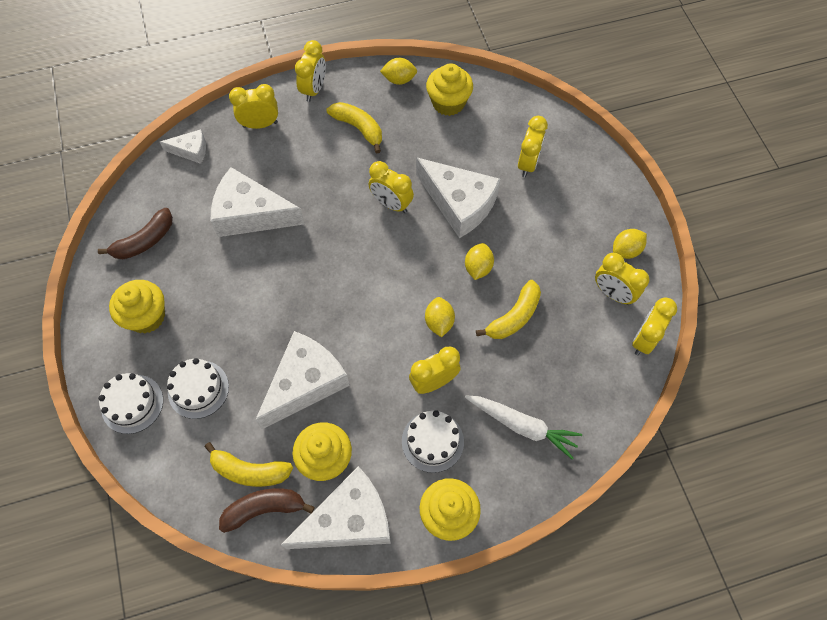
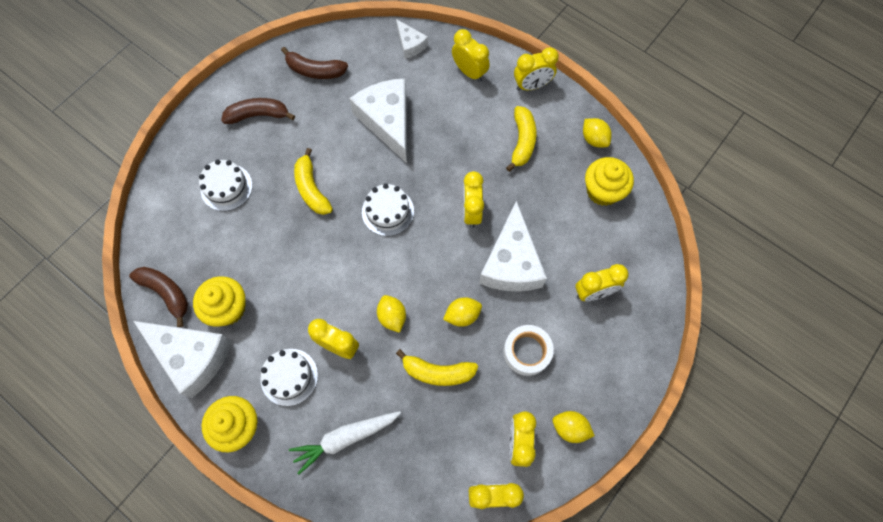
camera: 55 degrees right, 5 degrees up
(132, 404) = (189, 154): white cake -> white cake (388, 211)
(146, 316) = (258, 115): yellow cupcake -> brown banana
(249, 471) = (187, 264): yellow banana -> yellow banana (311, 189)
(305, 383) = (277, 254): white cheese -> none
(439, 322) = (392, 317): yellow lemon -> yellow lemon turned 75 degrees counterclockwise
(522, 426) = (345, 438): white carrot -> white carrot turned 75 degrees clockwise
(543, 240) = (527, 351): none -> white tape

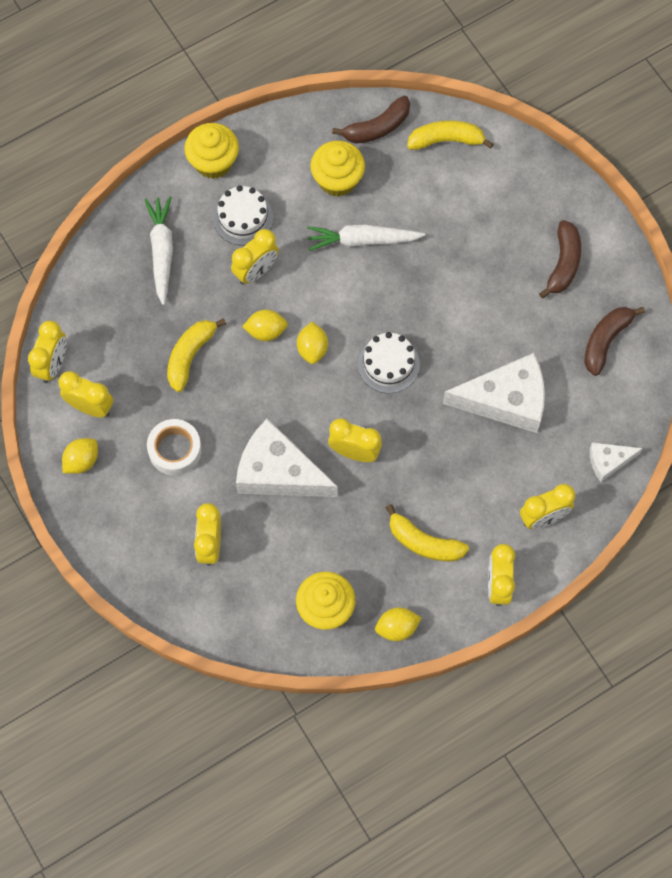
camera: 110 degrees right, 0 degrees up
(192, 356) = (300, 137): white cheese -> none
(226, 187) = (480, 209): white cake -> none
(281, 268) = (362, 240): none -> white carrot
(311, 189) = (446, 294): yellow banana -> yellow banana (446, 140)
(462, 315) = (239, 400): yellow lemon -> yellow lemon (312, 349)

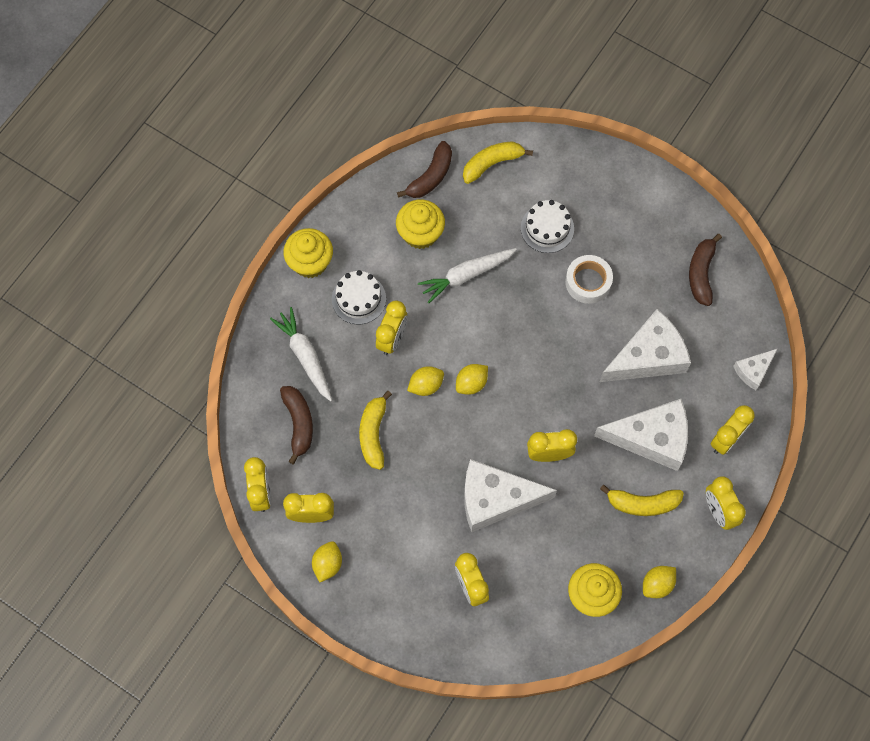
camera: 25 degrees left, 0 degrees up
(175, 450) = (401, 519): white tape -> white tape (588, 282)
(312, 349) = (471, 383): yellow lemon -> yellow lemon turned 75 degrees clockwise
(388, 364) = (539, 369): white cake -> white cake (547, 228)
(467, 482) = (651, 438): none -> white cheese
(563, 264) = (636, 225): brown banana -> brown banana (299, 424)

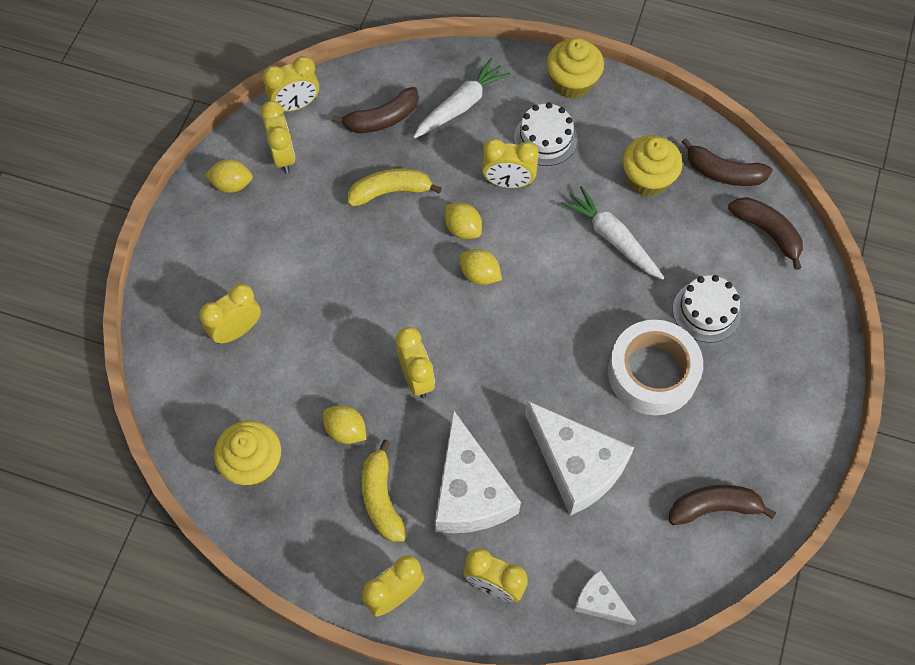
camera: 75 degrees right, 5 degrees down
(492, 163) = (767, 232): yellow banana -> brown banana
(495, 499) = (346, 332): white cheese -> none
(588, 282) = (652, 373): white tape -> white tape, size x1.52
(657, 584) = (282, 538): yellow lemon -> yellow lemon (346, 430)

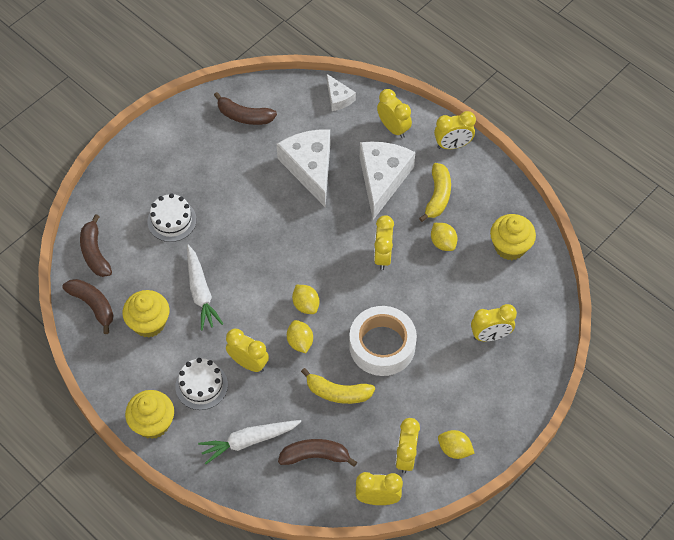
camera: 155 degrees left, 5 degrees down
(652, 373) = (231, 199): white tape -> white tape (382, 345)

